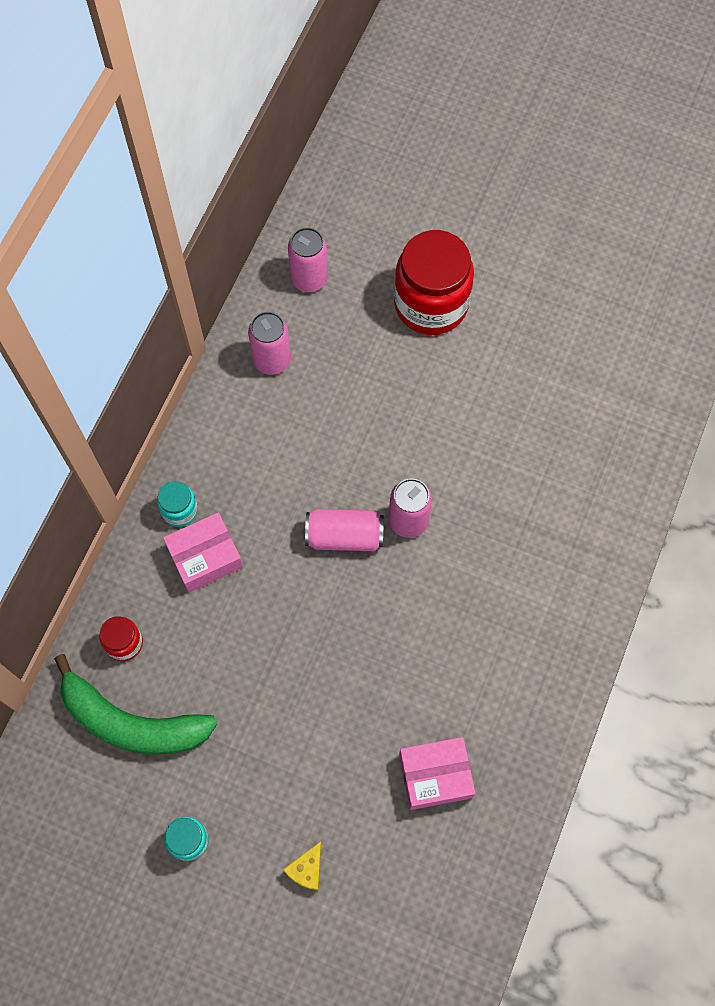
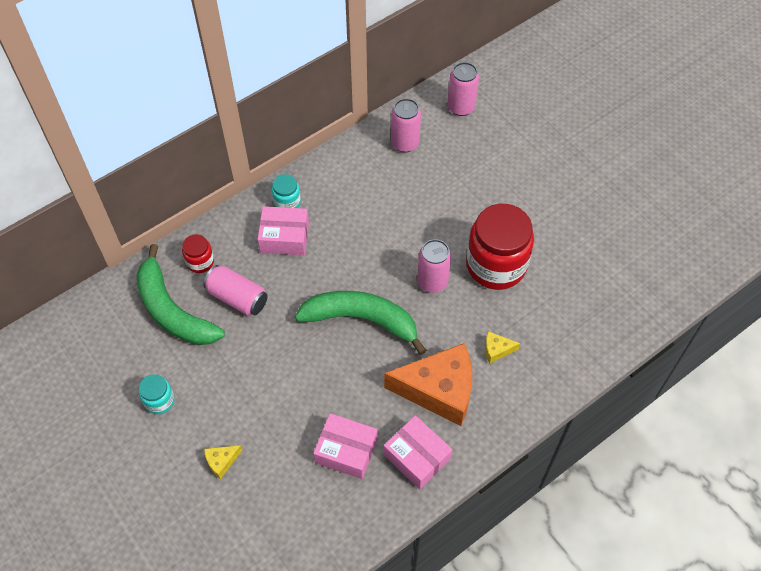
camera: 30 degrees right, 10 degrees down
(344, 536) = (383, 270): pink can -> pink can (237, 298)
(358, 611) = (362, 320): none -> green banana
(431, 304) = (533, 158): red jar -> red jar (496, 265)
(492, 648) = (439, 390): none -> orange cheese
(514, 738) = (417, 457): none -> pink box
(526, 565) = (497, 350): none -> yellow cheese

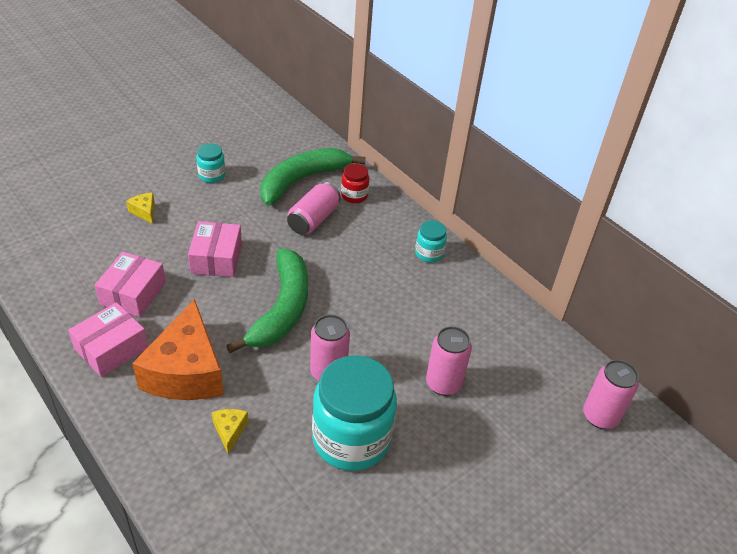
camera: 85 degrees right, 15 degrees down
(284, 237) = (384, 251): pink box -> pink box (216, 258)
(405, 143) = (527, 355): pink can -> pink can (443, 383)
(496, 265) = (351, 439): red jar -> turquoise jar

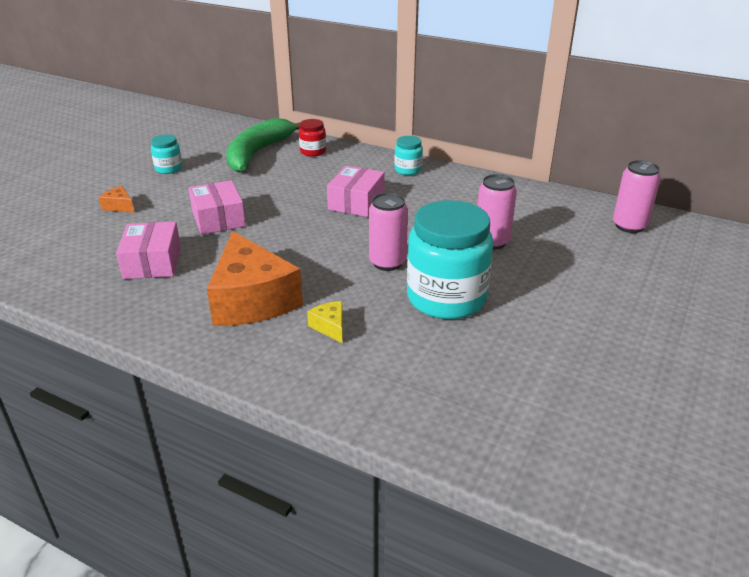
camera: 20 degrees left, 10 degrees down
(111, 348) = (161, 306): pink box -> pink box (356, 202)
(144, 212) = (119, 206): yellow cheese -> orange cheese
(282, 309) = (309, 235): green banana -> none
(313, 219) = (289, 174): pink can -> none

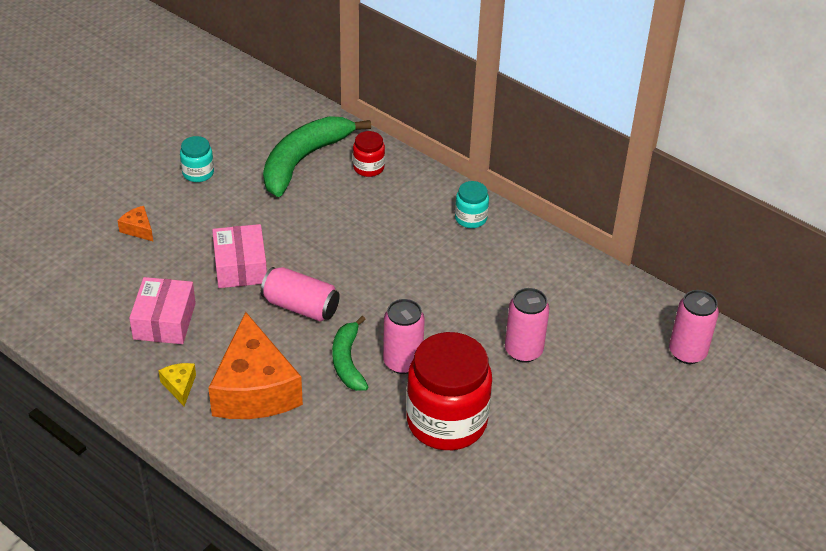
camera: 10 degrees right, 10 degrees up
(280, 237) = (300, 306): none -> pink can
(330, 327) = (322, 437): yellow cheese -> yellow cheese (179, 386)
(336, 268) = (348, 361): none -> green banana
(356, 202) = (395, 264): pink box -> none
(446, 298) = (446, 421): turquoise jar -> red jar

